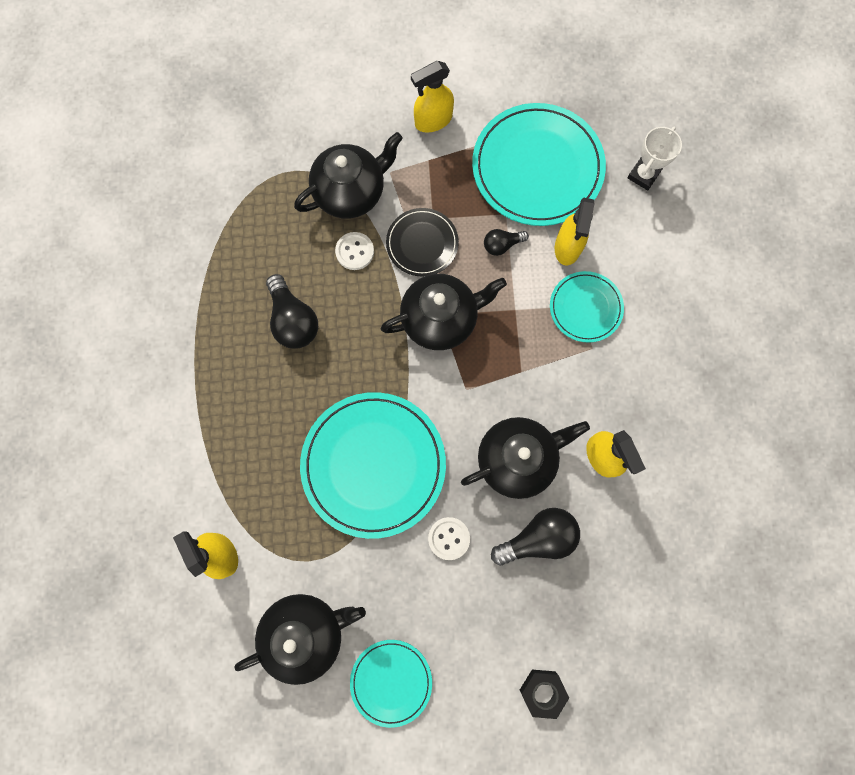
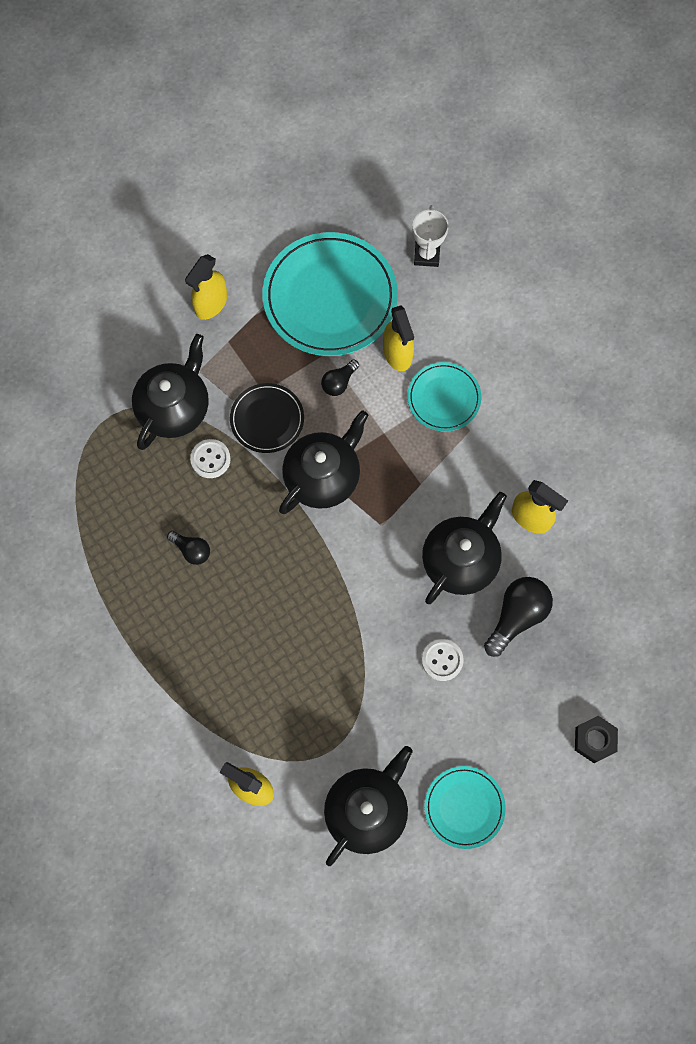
camera: 30 degrees left, 5 degrees down
(293, 320) = (191, 550): black light bulb -> black light bulb, size x0.57
(373, 464) = (340, 635): turquoise plate -> none

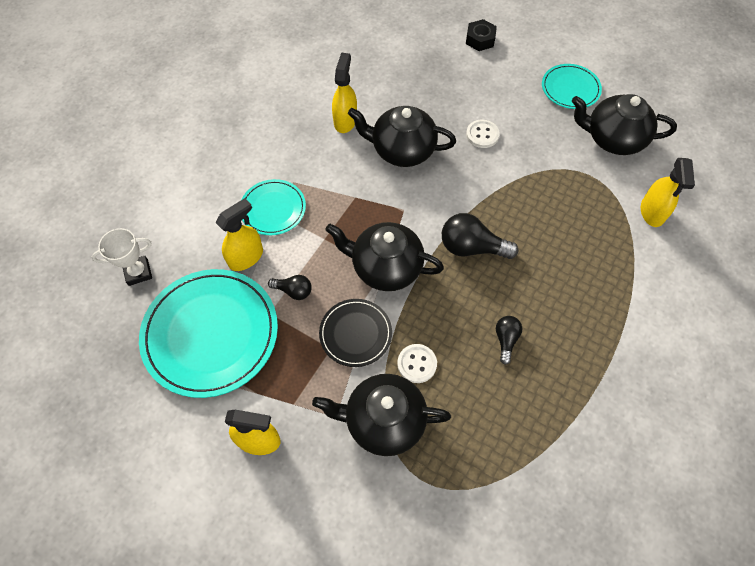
camera: 115 degrees left, 10 degrees down
(517, 616) = (424, 104): black light bulb -> black light bulb (472, 247)

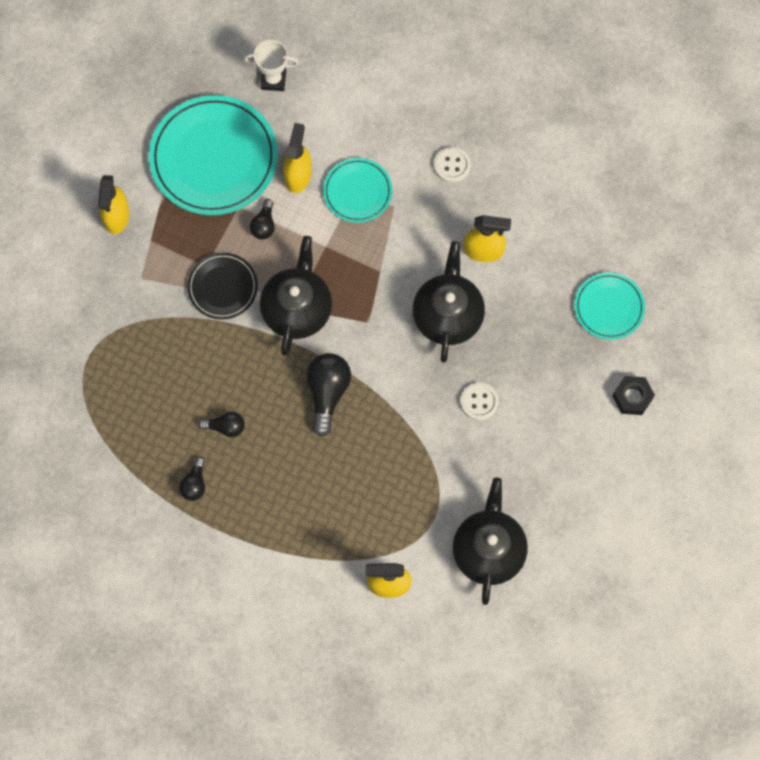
camera: 85 degrees right, 10 degrees up
(138, 272) = (273, 80): white trophy -> white trophy turned 60 degrees counterclockwise
(246, 257) = (298, 175): yellow spray bottle -> yellow spray bottle turned 120 degrees counterclockwise
(383, 420) = (139, 319): black teapot -> none
(417, 364) = (195, 345): white button -> white button (452, 165)
(567, 373) = (194, 484): none -> black light bulb
(570, 88) = (562, 505): turquoise plate -> turquoise plate (609, 307)

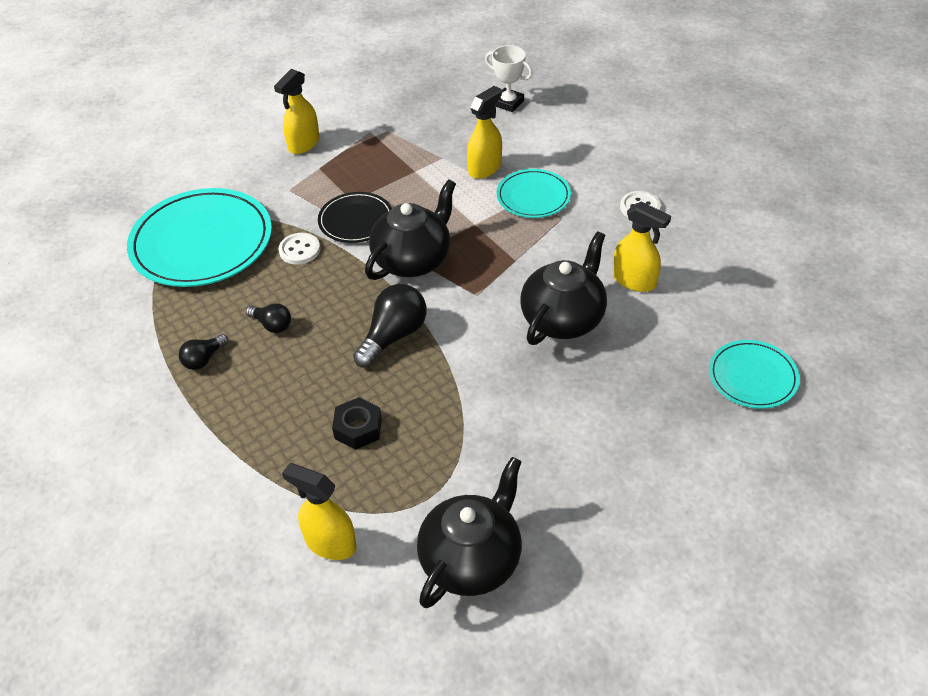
camera: 30 degrees right, 25 degrees down
(214, 158) = (418, 134): turquoise plate -> turquoise plate (202, 242)
(264, 225) = (428, 191): black light bulb -> none
(479, 402) = (551, 406): white button -> white button (299, 250)
(632, 397) = (740, 473): black nut -> black nut (358, 428)

